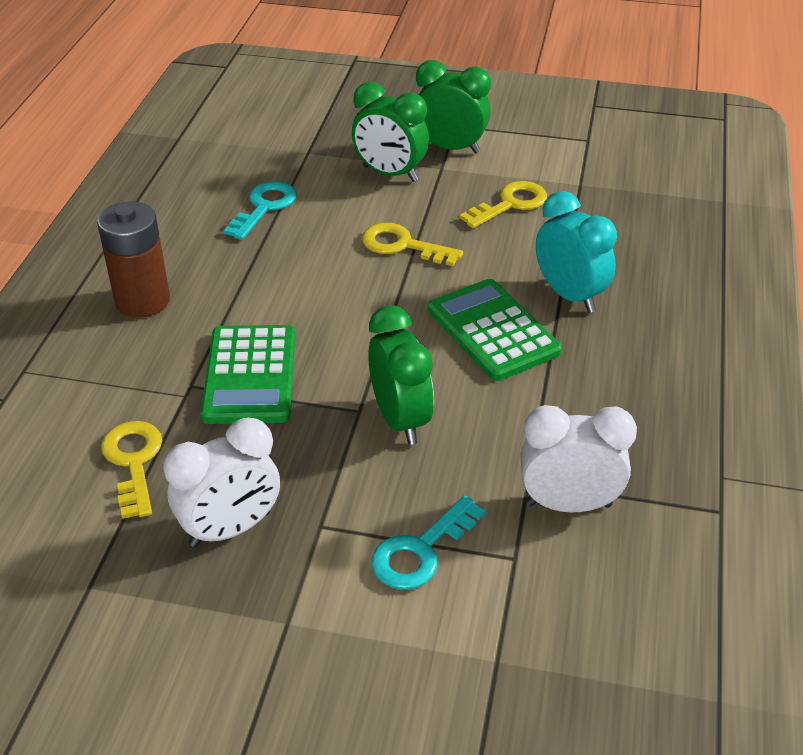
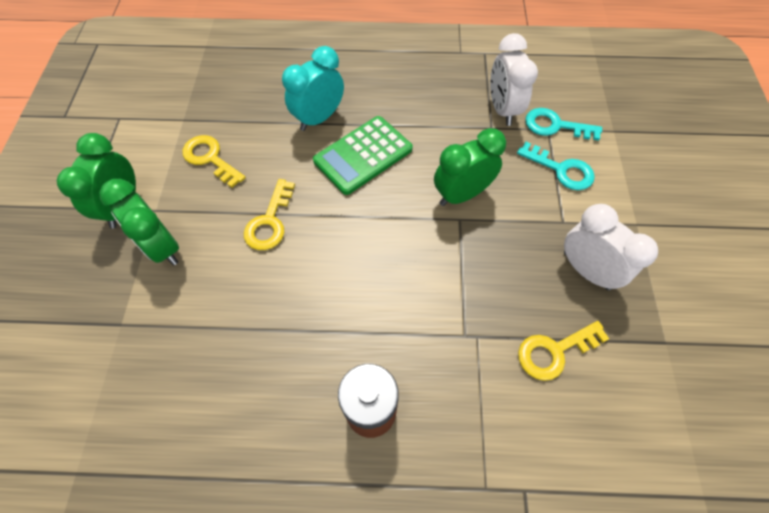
camera: 100 degrees left, 20 degrees up
(250, 375) = (443, 295): green calculator -> none
(264, 207) = (217, 341): turquoise key -> turquoise key (555, 126)
(390, 174) = (163, 247): green clock -> green clock turned 120 degrees clockwise

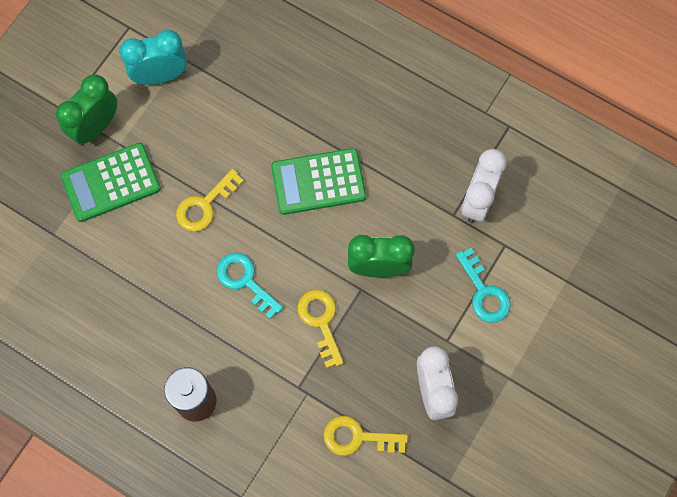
camera: 30 degrees right, 10 degrees up
(163, 247) = (111, 183): green clock -> green calculator
(210, 158) = (187, 114): yellow key -> yellow key (321, 321)
(319, 118) = (302, 121): turquoise clock -> turquoise clock (160, 76)
(555, 126) = (514, 245): turquoise key -> turquoise key (245, 281)

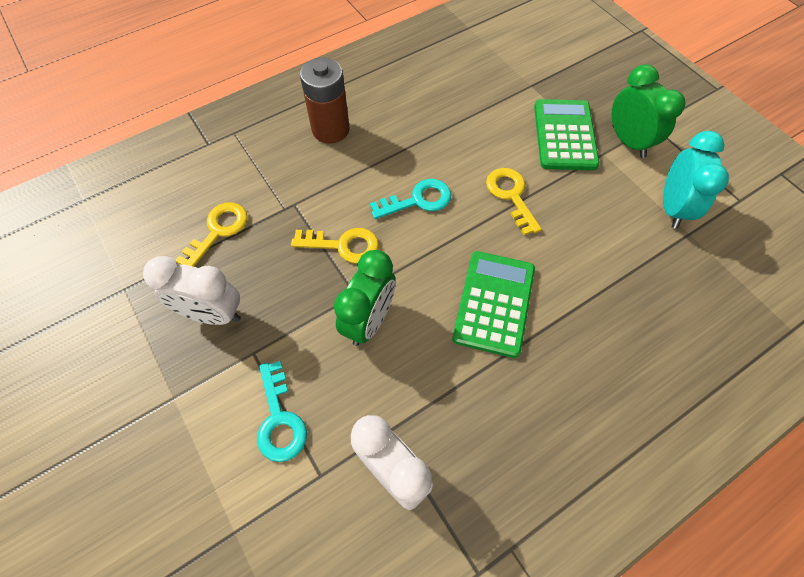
camera: 115 degrees right, 10 degrees down
(484, 292) = (279, 419): turquoise key -> turquoise key turned 105 degrees counterclockwise

